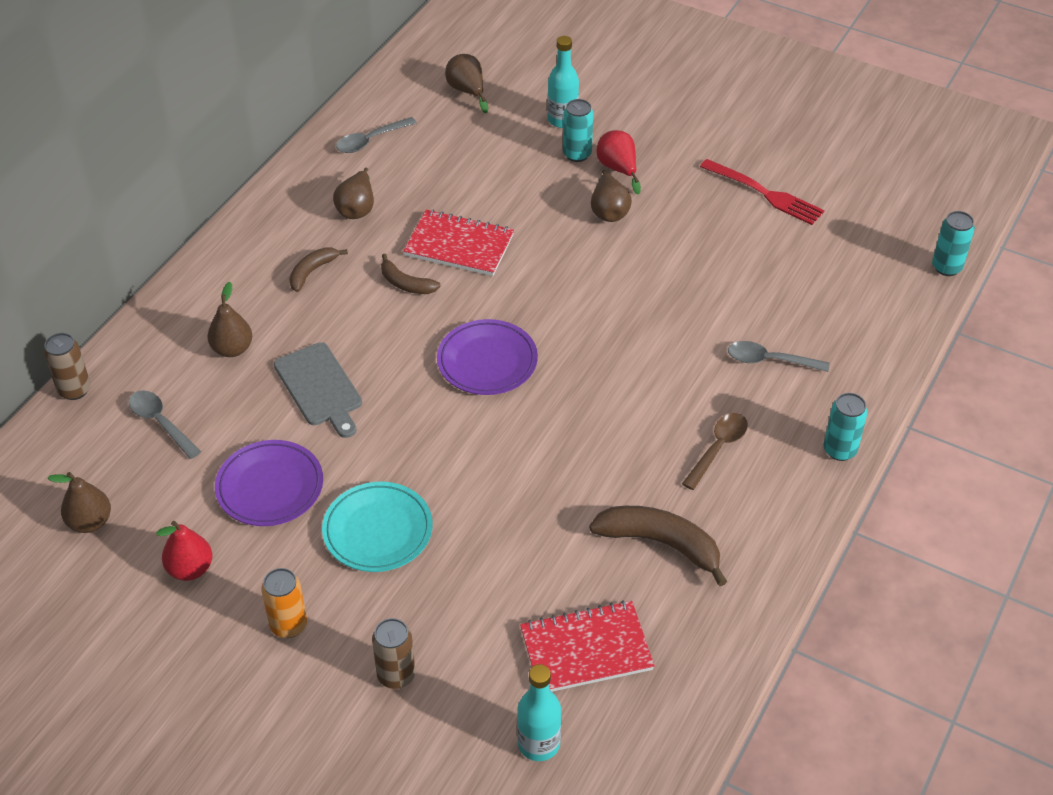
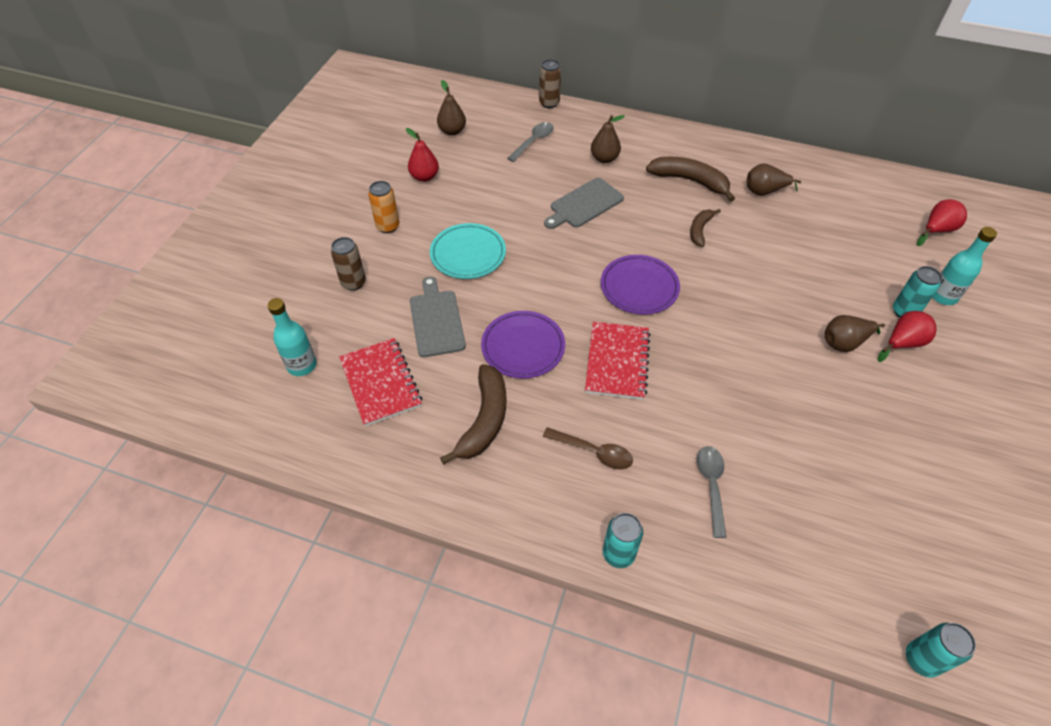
camera: 80 degrees right, 5 degrees up
(270, 487) = (494, 197): purple plate -> purple plate (523, 347)
(312, 272) = (690, 181): brown banana -> brown banana, size x1.72
(370, 140) = (841, 186): grey spoon -> none
(459, 245) = (754, 253): red notebook -> red notebook (617, 362)
(467, 91) = (936, 230): brown pear -> red pear
(492, 579) = (436, 320): none -> grey cutting board
(765, 193) = (938, 465): red fork -> none

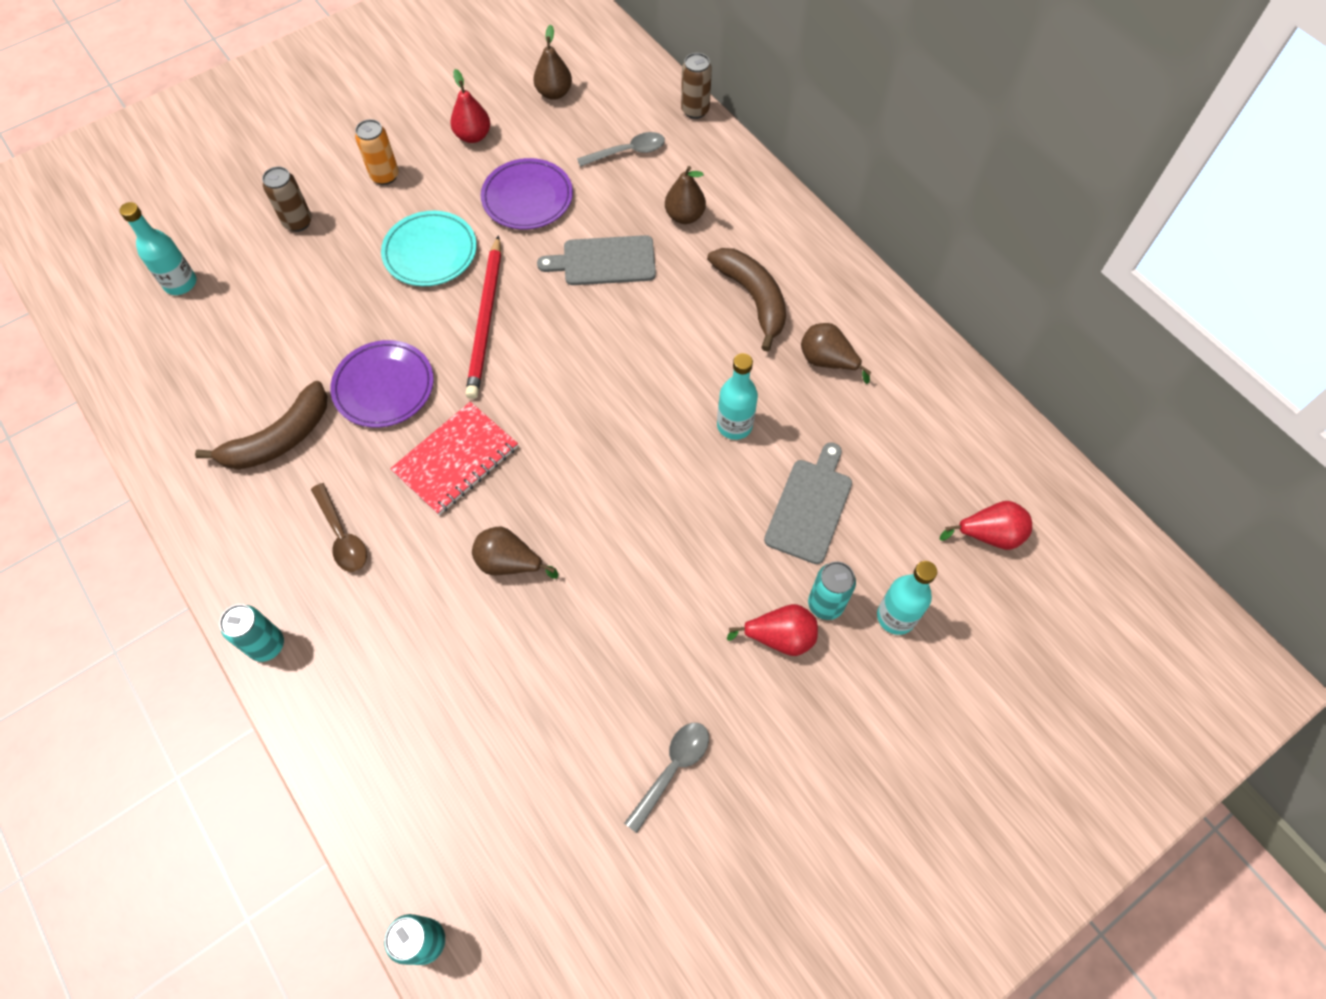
camera: 35 degrees right, 10 degrees up
(381, 383) = (228, 343): red notebook -> none
(436, 320) = (333, 308): grey cutting board -> grey cutting board (810, 506)
(547, 273) = (486, 320): none -> red pencil
(639, 287) = (561, 393): purple plate -> purple plate (527, 198)
(700, 230) = (698, 365): brown banana -> none
(711, 486) = (413, 643): grey spoon -> grey spoon (672, 769)
(754, 250) = (734, 425): none -> turquoise bottle
(844, 343) = (713, 593): brown pear -> brown pear (509, 563)

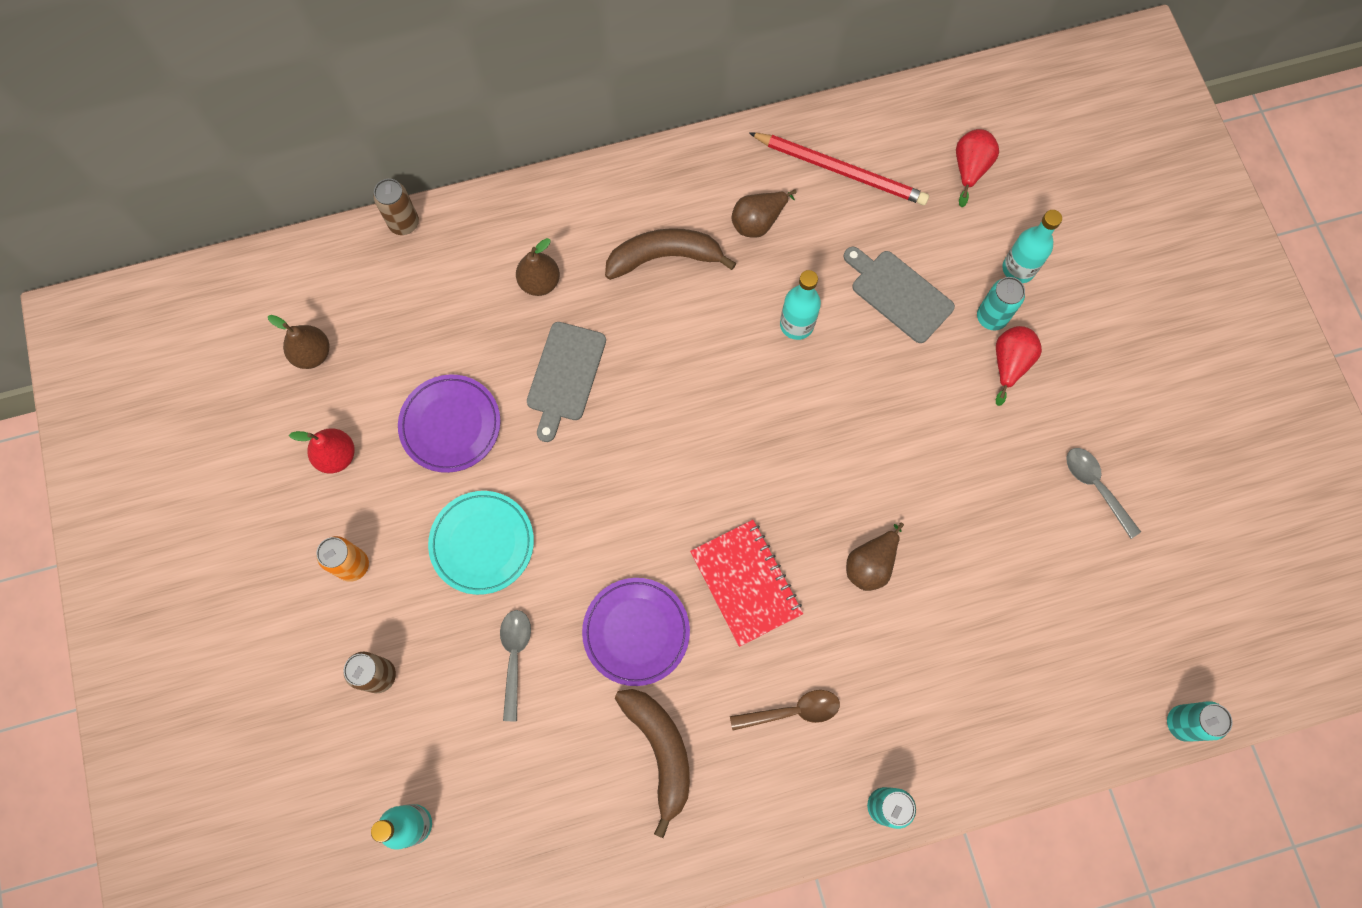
camera: 70 degrees left, 10 degrees up
(486, 320) = (592, 511): red pencil -> red pencil (841, 171)
(628, 152) = (432, 307): grey spoon -> grey spoon (514, 657)

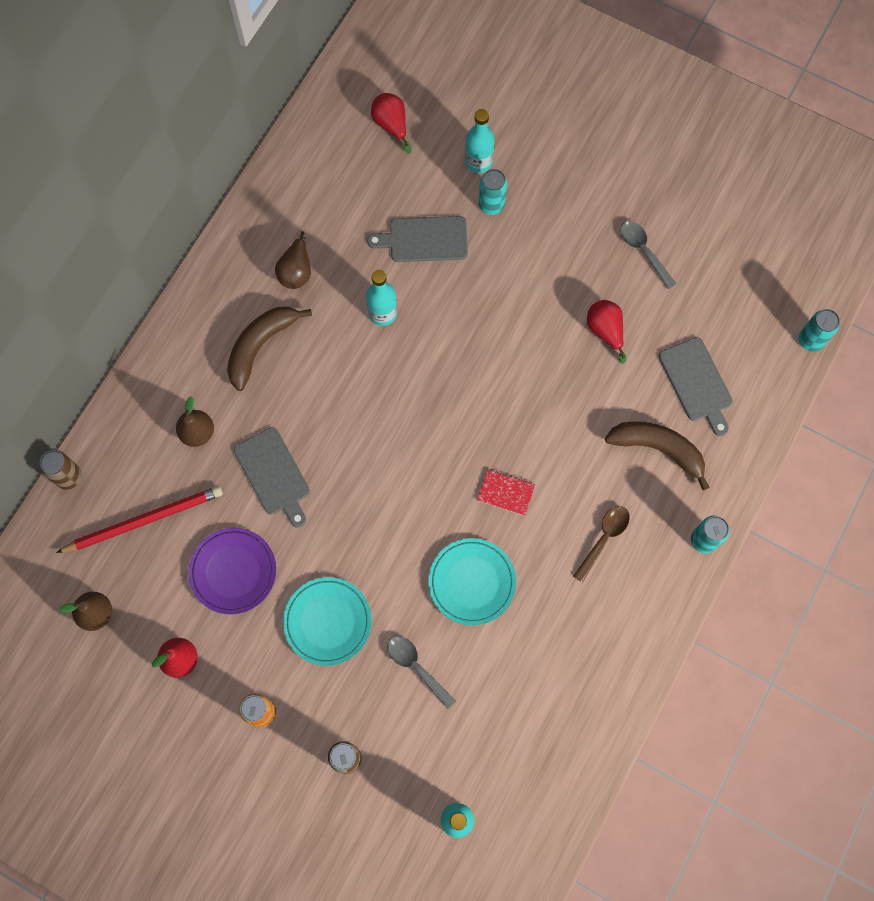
camera: 45 degrees left, 0 degrees up
(636, 632) = (472, 582): purple plate -> turquoise plate
(660, 751) = (554, 634): brown banana -> brown banana (658, 449)
(746, 583) = (506, 492): red notebook -> red notebook, size x0.58
(841, 171) = (315, 194): red pencil -> red pencil (144, 520)
(870, 564) = (564, 413): brown pear -> none
(1009, 364) = (528, 223): red pear -> red pear (605, 331)
(1025, 655) = (697, 383): none -> grey cutting board
(1095, 487) = (643, 251): grey spoon -> grey spoon turned 45 degrees clockwise

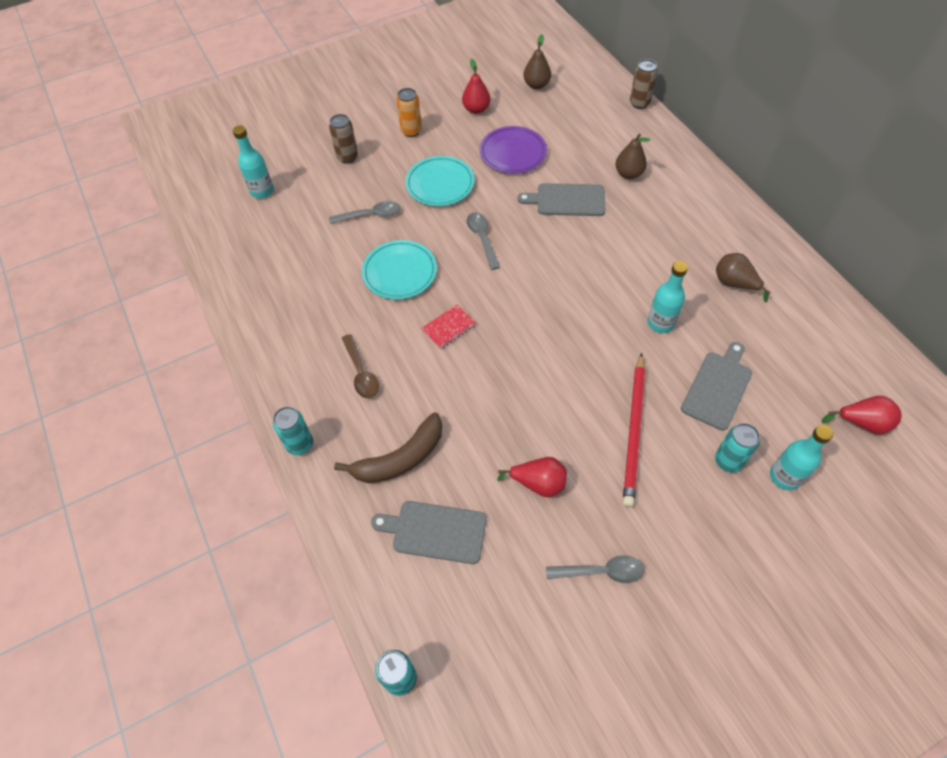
camera: 125 degrees right, 15 degrees down
(144, 520) = (582, 126): red pencil -> red pencil (634, 431)
(260, 345) = (678, 234): brown banana -> none
(378, 529) = (482, 238): none -> grey spoon

